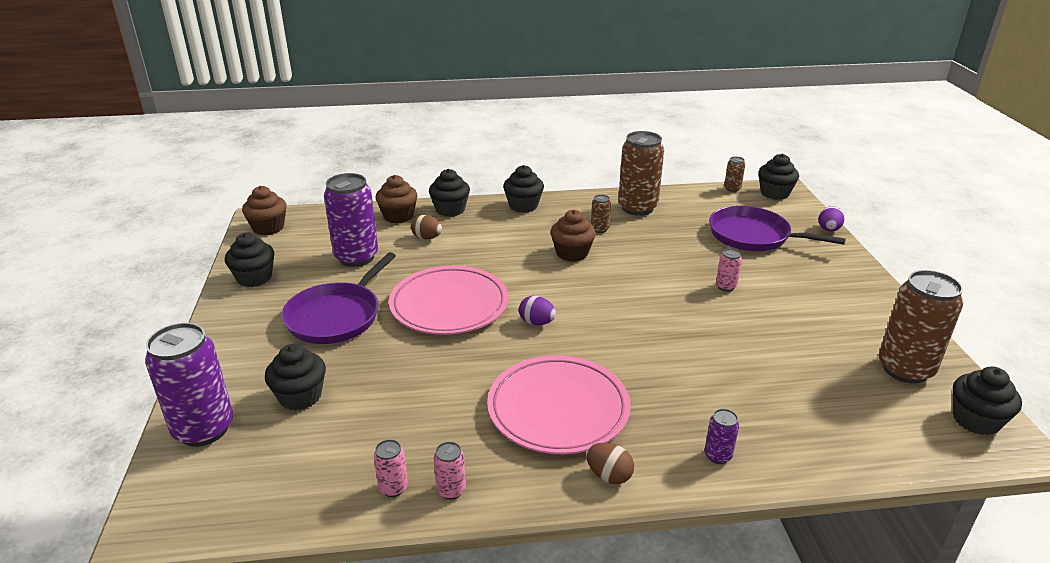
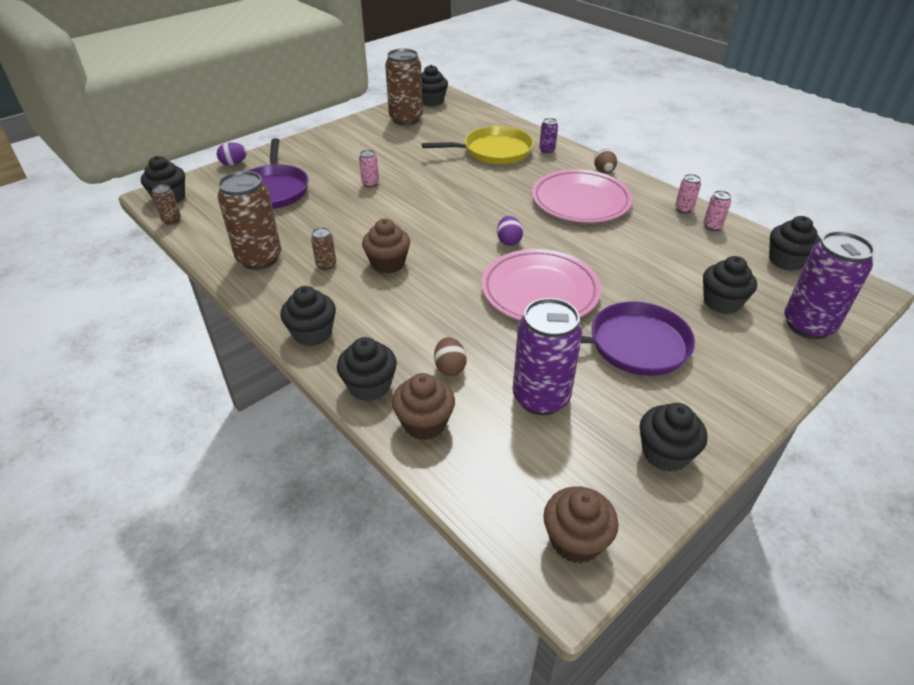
camera: 125 degrees left, 10 degrees up
(270, 500) = (786, 261): none -> black cupcake
(748, 403) = (493, 151): none -> yellow pan

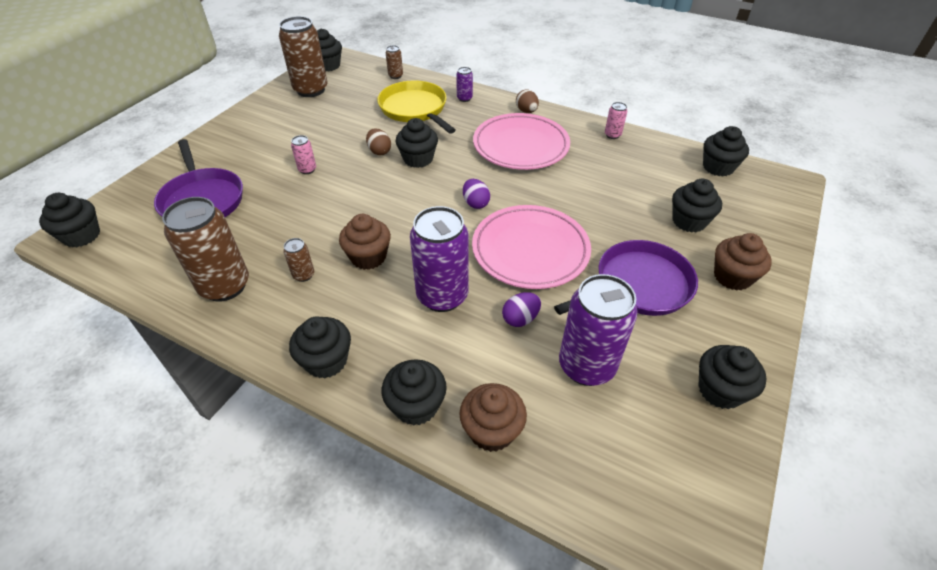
camera: 20 degrees left, 5 degrees up
(172, 220) = (97, 263): brown can -> brown can (395, 76)
(234, 163) = (142, 177): purple egg -> purple egg (520, 319)
(450, 368) = (486, 359): brown egg -> brown egg (379, 151)
(474, 194) = (418, 159): none -> black cupcake
(493, 151) = (415, 109): yellow pan -> yellow pan turned 90 degrees counterclockwise
(575, 540) = (692, 512): brown cupcake -> brown cupcake (732, 277)
(712, 226) = (644, 147): pink can -> none
(808, 325) = (765, 226): purple can -> purple can (442, 296)

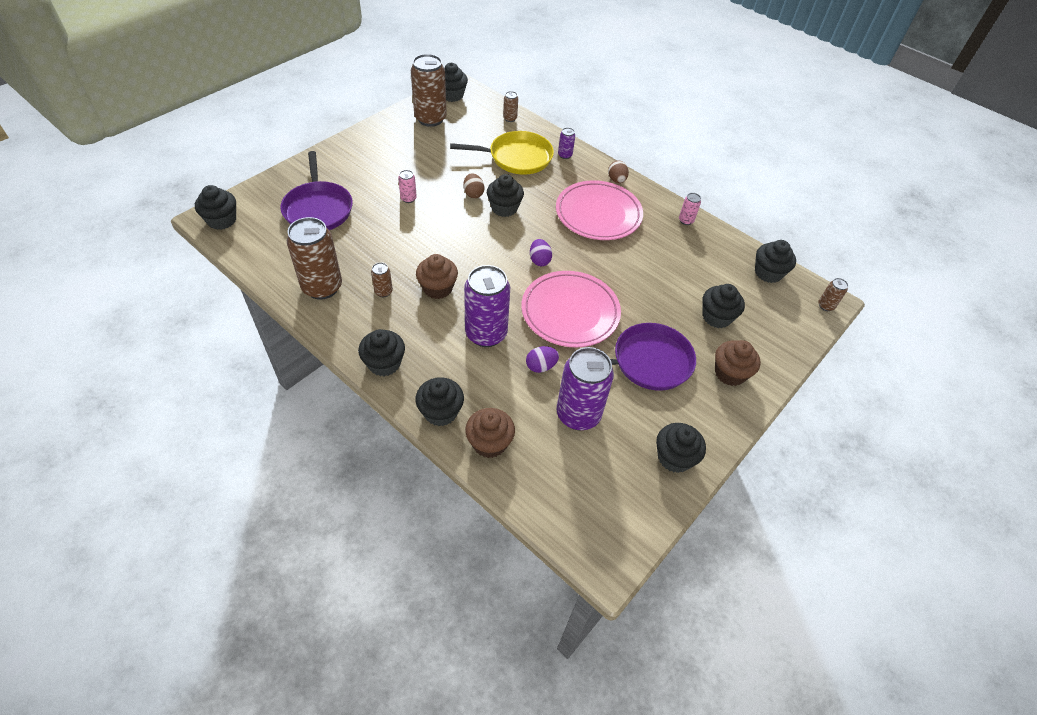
camera: 10 degrees right, 5 degrees up
(415, 109) = (517, 157): yellow pan -> yellow pan turned 105 degrees clockwise
(791, 187) = (825, 306): none -> brown can

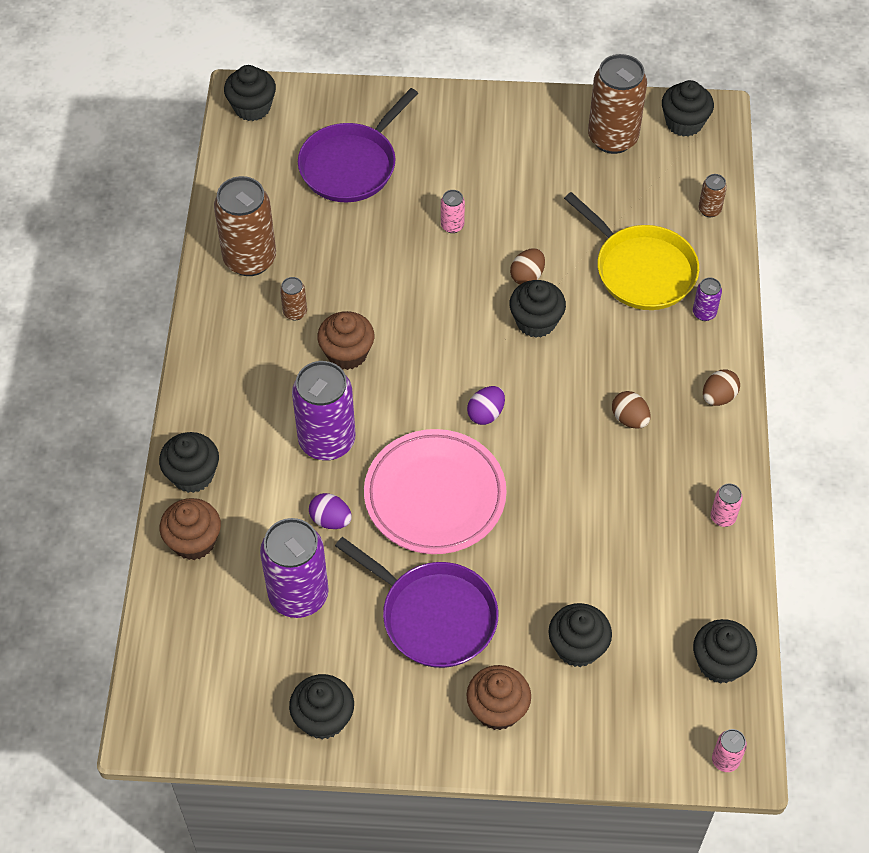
camera: 55 degrees right, 5 degrees up
(384, 363) = (206, 385): black cupcake -> none
(598, 214) = (629, 419): pink plate -> brown egg
(825, 306) = (725, 760): brown can -> pink can

